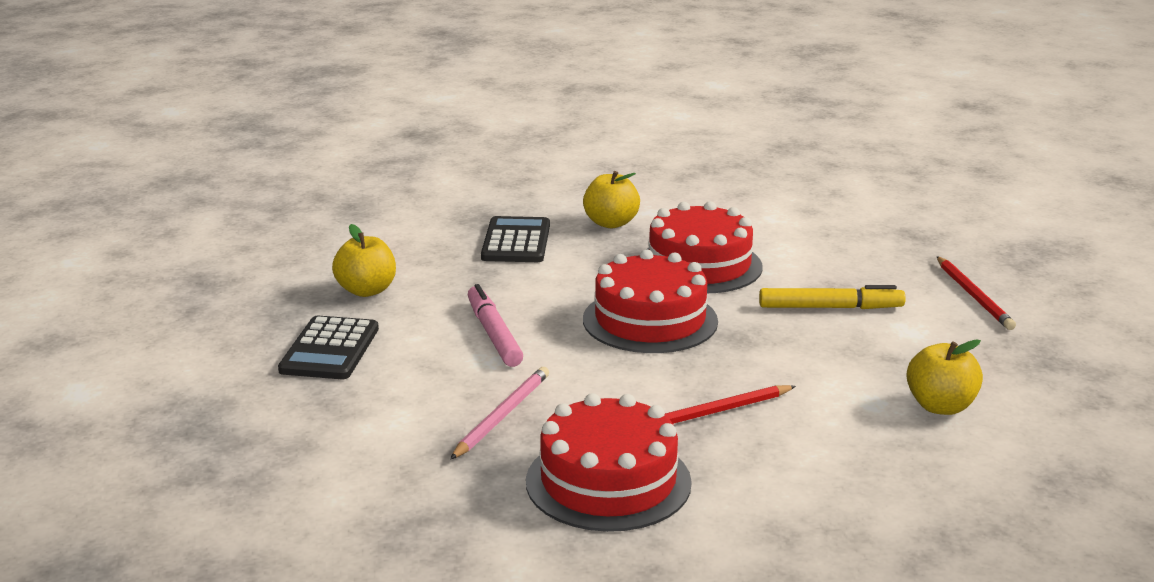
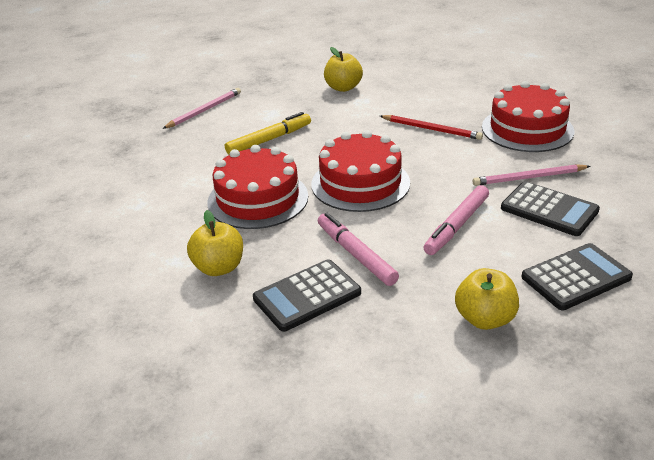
camera: 125 degrees left, 10 degrees up
(431, 393) = (549, 210): none -> black calculator
(534, 275) = (355, 254): none -> pink marker
(830, 307) = (269, 140): yellow marker -> yellow marker turned 90 degrees clockwise
(973, 295) = (204, 110): red pencil -> pink pencil

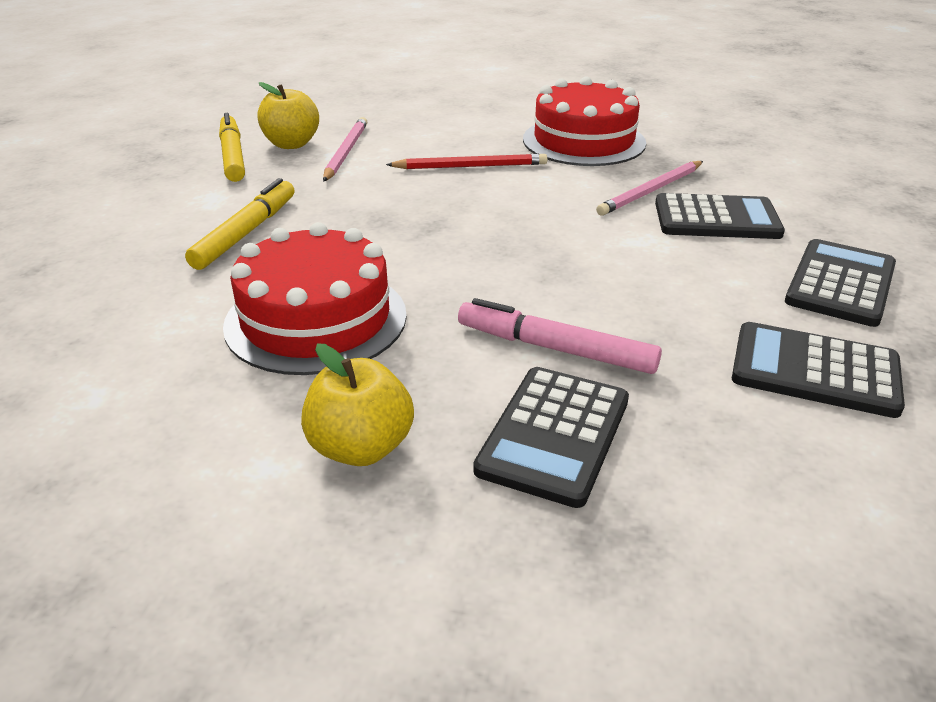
camera: 35 degrees left, 0 degrees up
(204, 110) = (85, 219): pink pencil -> pink pencil (346, 152)
(305, 88) = (232, 156): none -> yellow marker
(360, 183) = (451, 253): red cake -> none
(457, 226) = (639, 268): pink marker -> none
(485, 319) = (814, 370): yellow apple -> black calculator

